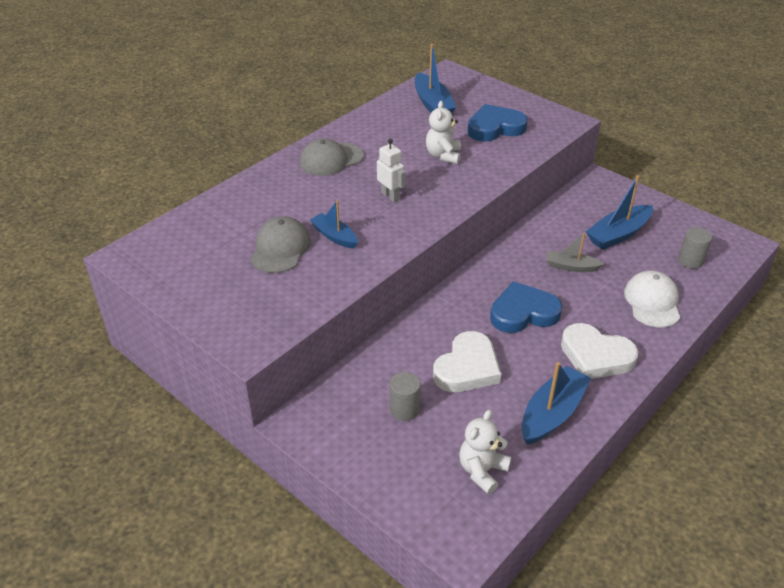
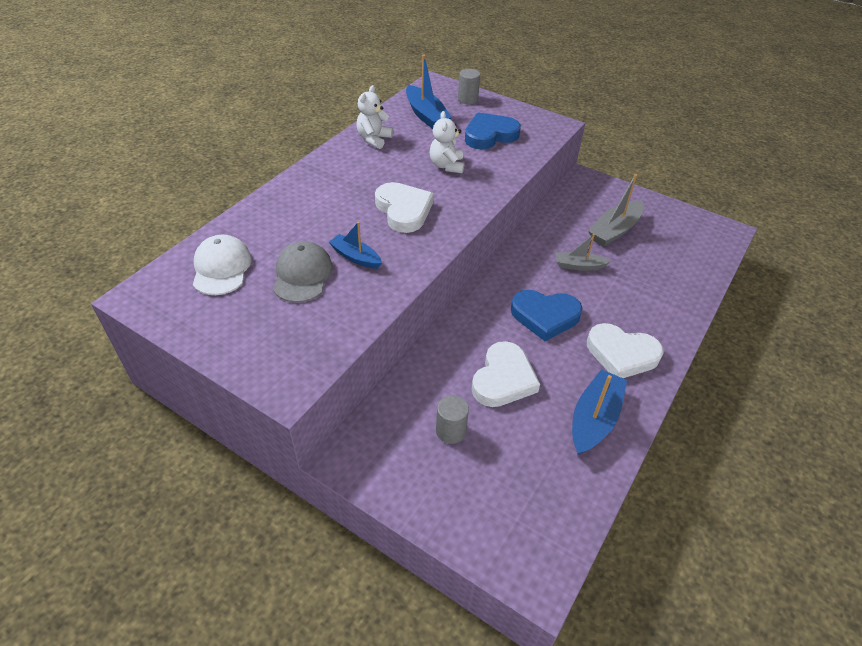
camera: 10 degrees left, 5 degrees up
(331, 159) = (337, 177): grey cap -> none
(390, 196) = (403, 210): white robot -> white heart
(482, 471) = (540, 489): white teddy bear -> white teddy bear (374, 139)
(523, 313) = (545, 316): blue heart -> blue heart turned 150 degrees counterclockwise
(618, 234) = (614, 230): blue boat -> grey boat
(652, 302) = (660, 294): white cap -> white cap (221, 268)
(690, 261) = (684, 251): grey cylinder -> grey cylinder (468, 99)

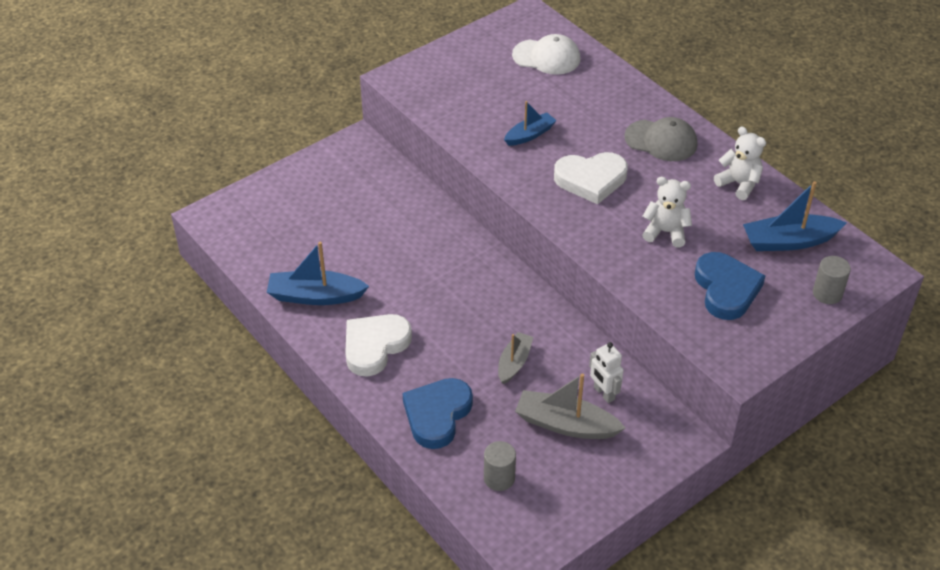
camera: 110 degrees right, 0 degrees up
(302, 275) = (518, 100): grey cap -> grey cap (661, 141)
(451, 431) = (351, 203): grey cylinder -> grey cylinder (499, 478)
(503, 379) = (387, 250): white heart -> none
(545, 316) = (450, 305): blue heart -> blue heart (437, 415)
(574, 217) = (604, 393): none -> white robot
(594, 419) = (315, 296): blue boat -> blue boat turned 135 degrees clockwise
(614, 230) = (565, 424): grey boat -> grey boat turned 45 degrees counterclockwise

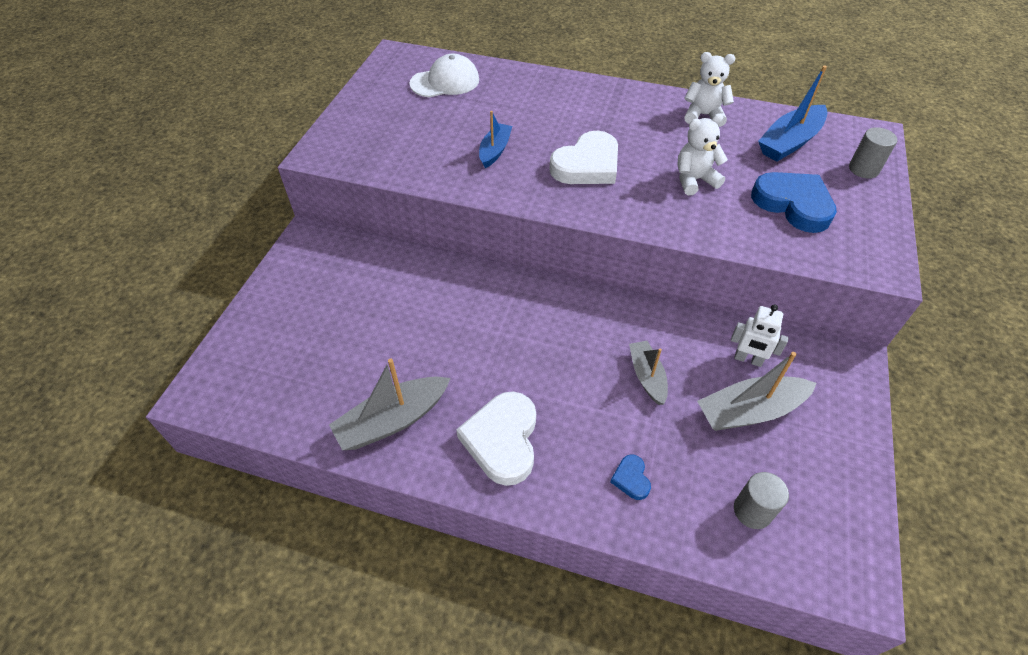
camera: 35 degrees left, 5 degrees up
(315, 296) = (392, 420): blue boat -> grey boat
(437, 415) = (631, 479): blue heart -> blue heart, size x0.46
(661, 141) = (608, 108): grey cap -> none

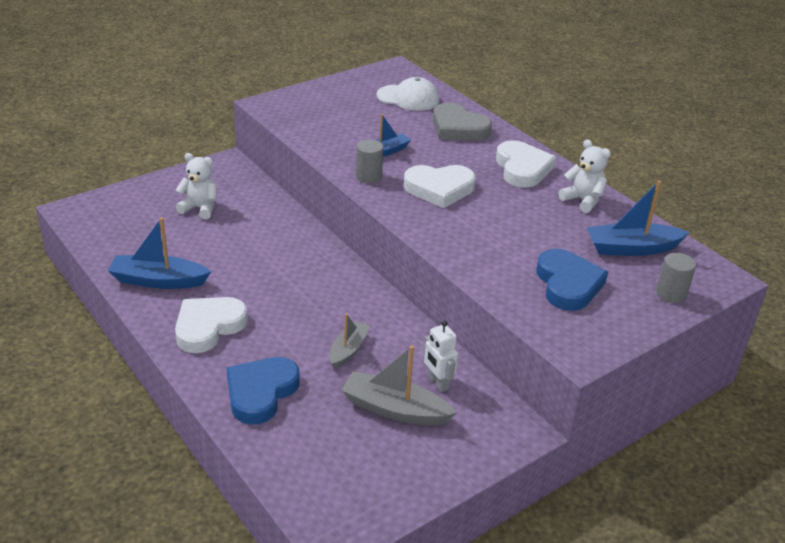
camera: 35 degrees right, 15 degrees down
(392, 420) = (158, 281): grey boat -> blue boat
(525, 93) = (458, 128): none -> grey heart
(624, 108) = (522, 168): none -> white heart
(631, 479) = (261, 392): blue heart -> blue heart, size x2.18
(694, 180) = (509, 234): white teddy bear -> white teddy bear (200, 208)
(752, 511) = (317, 457): grey cylinder -> grey cylinder (368, 176)

